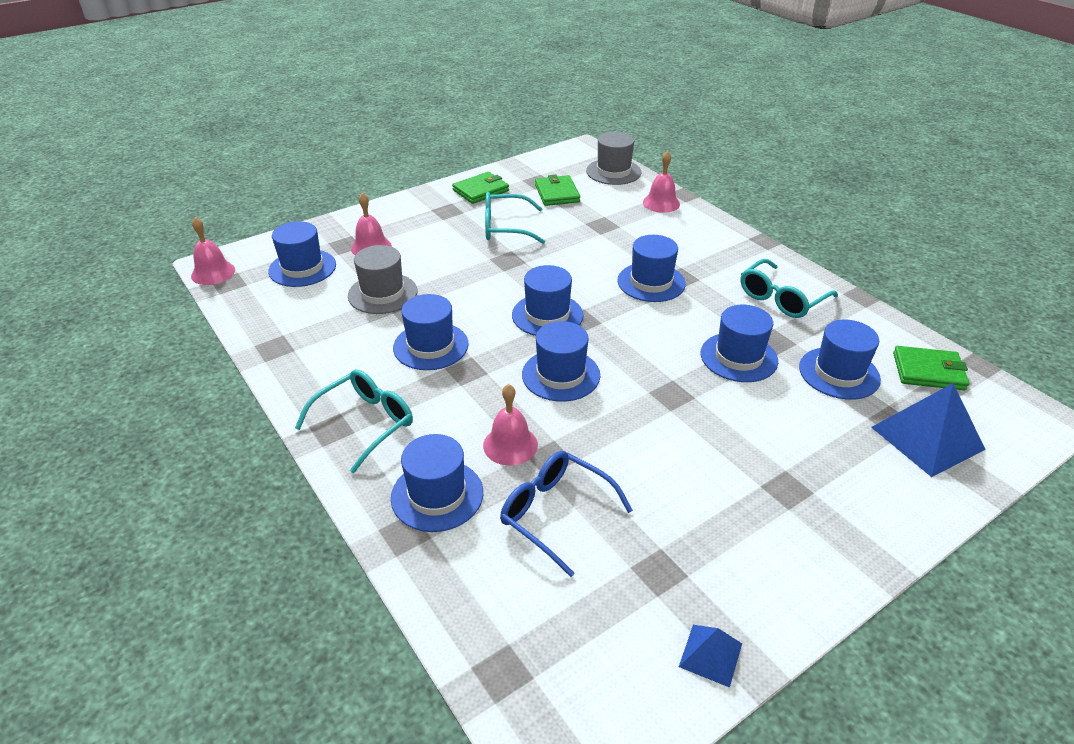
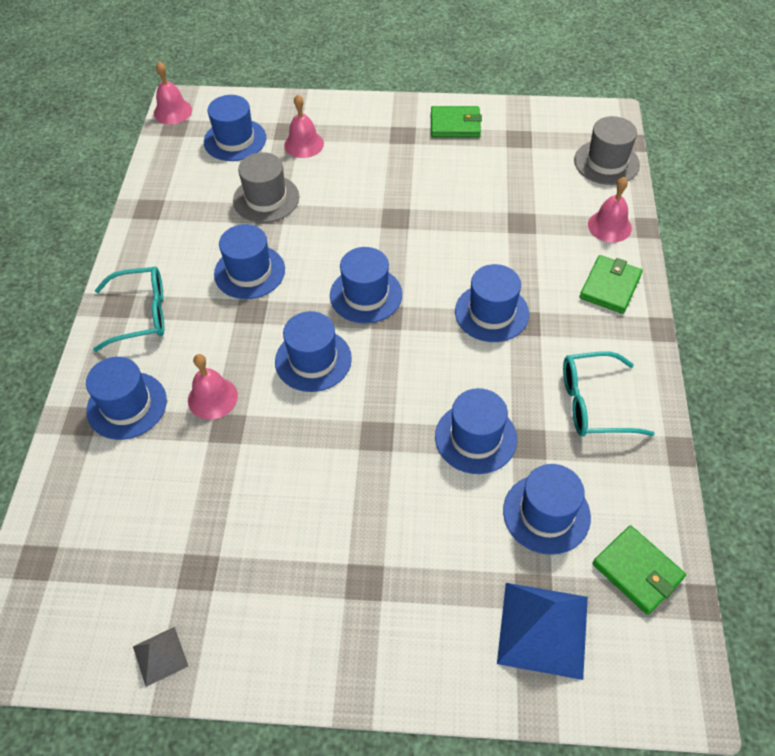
camera: 40 degrees right, 15 degrees up
(505, 227) = (431, 179): turquoise glasses -> none
(555, 513) = (182, 475): blue glasses -> none
(557, 193) = (520, 163): green wallet -> green wallet (610, 287)
(710, 655) = (160, 656): blue pyramid -> grey pyramid

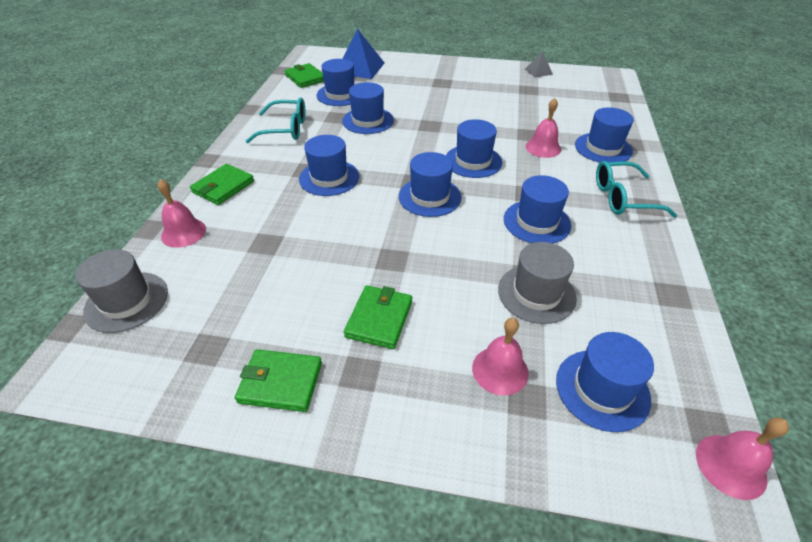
camera: 175 degrees left, 10 degrees down
(396, 168) = (379, 319): none -> green wallet

